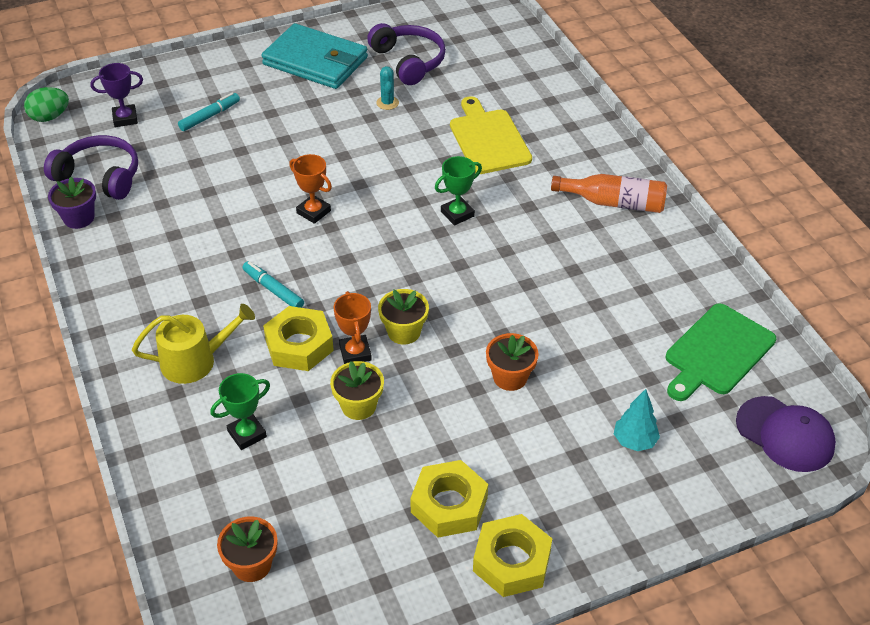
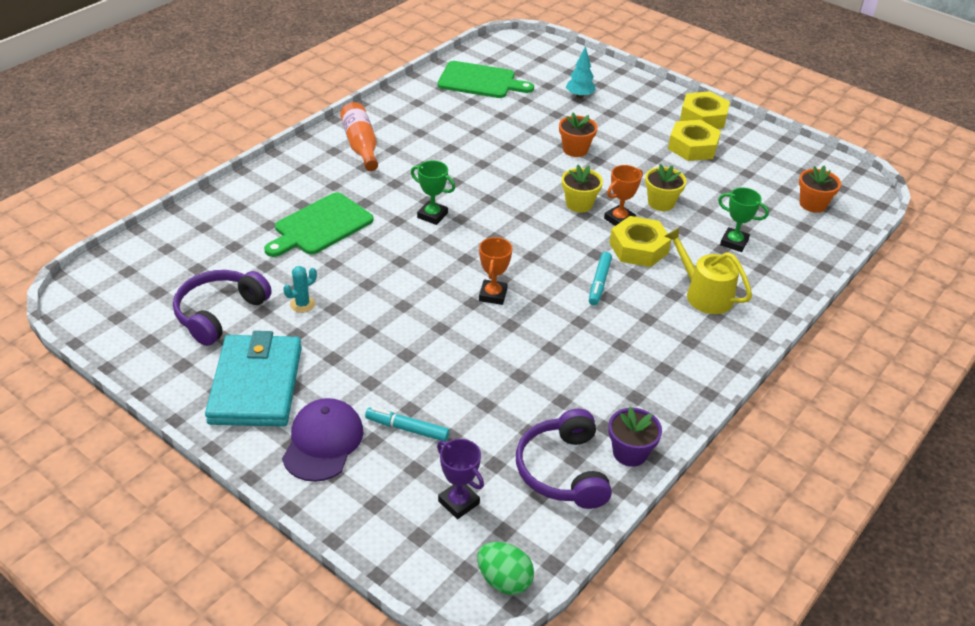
camera: 120 degrees left, 5 degrees down
(488, 139) = (320, 226): yellow cutting board -> green cutting board
(785, 434) = (525, 52): purple cap -> purple cap (323, 442)

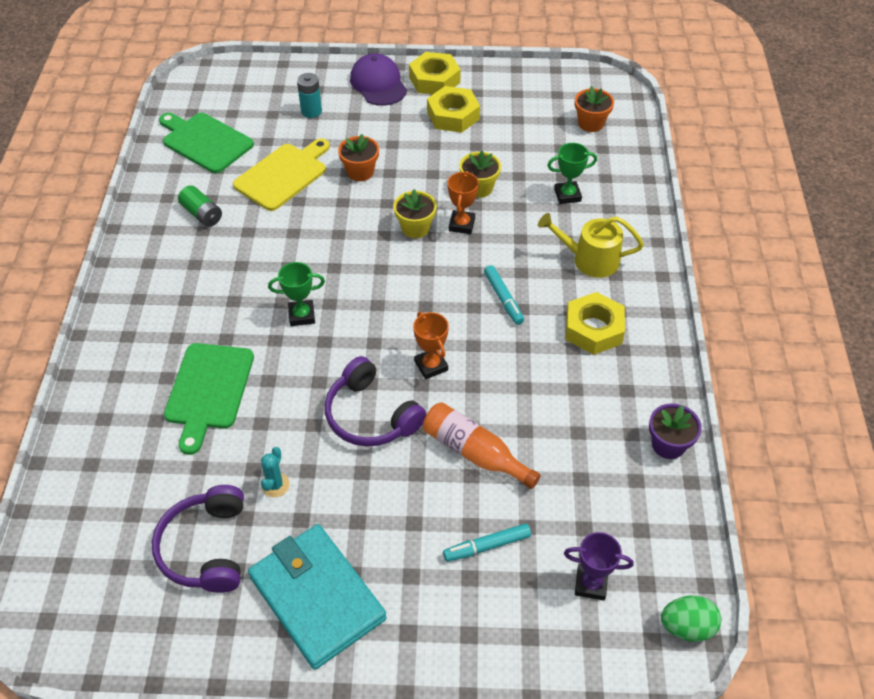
camera: 35 degrees left, 10 degrees up
(323, 442) = (432, 611): purple cap -> purple cap (378, 84)
(360, 145) = (159, 277): orange bottle -> orange bottle (474, 452)
(430, 123) = (202, 214): none -> green battery
(480, 81) = (205, 141): green cutting board -> green cutting board turned 120 degrees counterclockwise
(514, 126) = (283, 175): none -> yellow cutting board
(562, 470) = (637, 496): purple headphones -> purple headphones (370, 416)
(579, 96) = (311, 111): turquoise tree -> turquoise battery
(638, 248) = (502, 244): yellow nut -> yellow nut (593, 329)

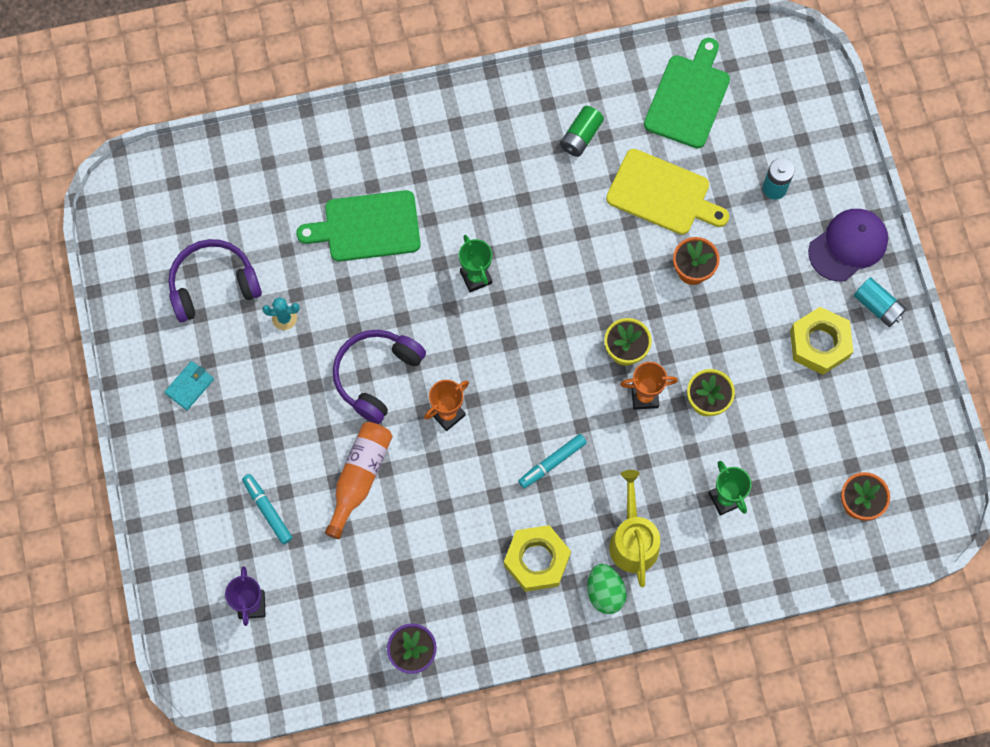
camera: 75 degrees right, 20 degrees up
(317, 597) = (190, 386): turquoise wallet -> turquoise wallet, size x0.41
(434, 80) = (877, 306): yellow nut -> turquoise battery
(687, 627) = (230, 691): green egg -> green egg (605, 592)

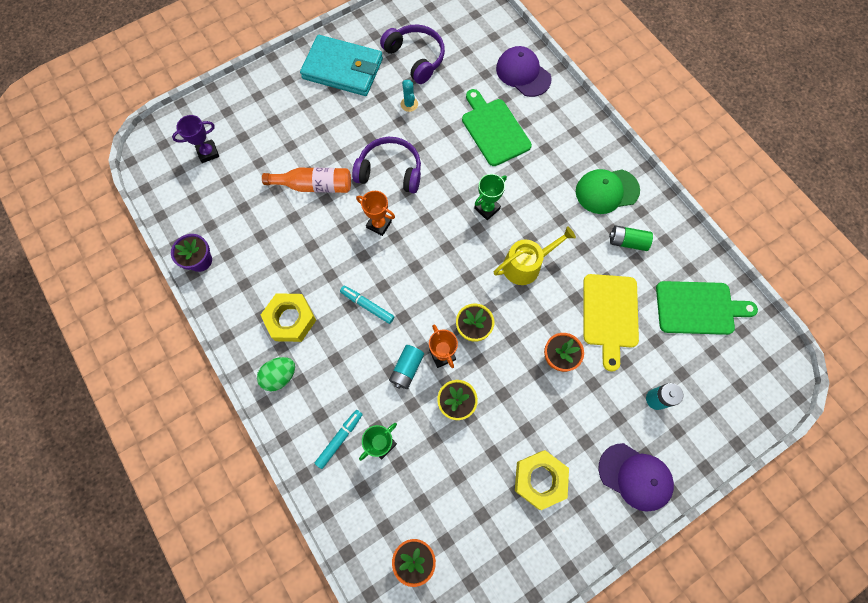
camera: 70 degrees right, 0 degrees up
(190, 386) = (343, 69): turquoise wallet -> turquoise wallet, size x2.45
(267, 510) = (274, 140): turquoise marker -> turquoise marker (339, 439)
(297, 159) = (523, 73): none -> purple cap
(506, 131) = (606, 191): none -> green cap
(633, 540) = (326, 383): yellow watering can -> yellow watering can (526, 265)
(877, 306) = (593, 519): turquoise battery -> turquoise battery (407, 369)

